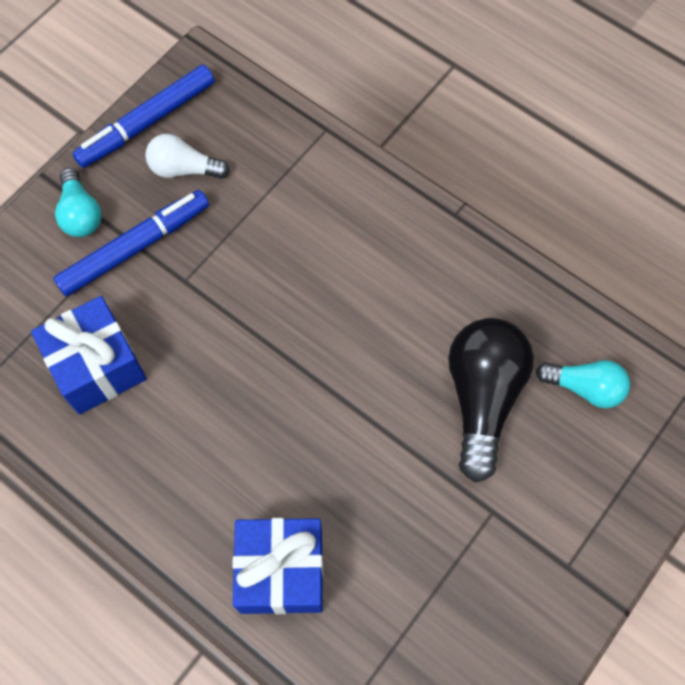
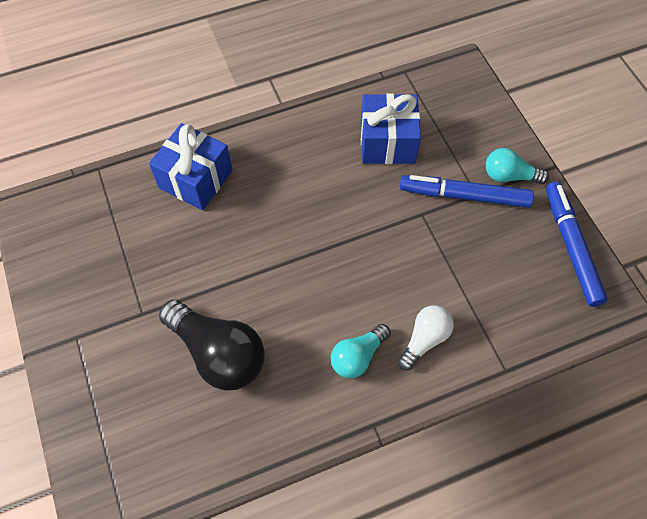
camera: 120 degrees right, 5 degrees down
(135, 247) = (464, 196): blue marker -> blue marker turned 105 degrees clockwise
(184, 169) = (516, 253): white light bulb -> white light bulb (424, 339)
(584, 387) = (177, 430): turquoise light bulb -> turquoise light bulb (358, 356)

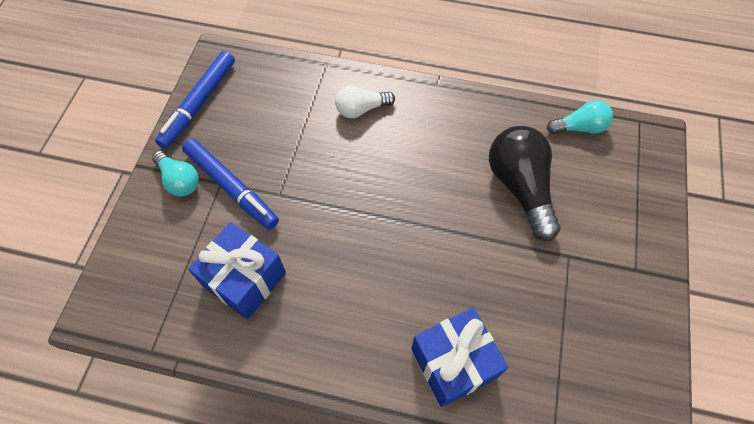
camera: 145 degrees left, 0 degrees up
(358, 356) = (417, 126): turquoise light bulb -> turquoise light bulb (579, 127)

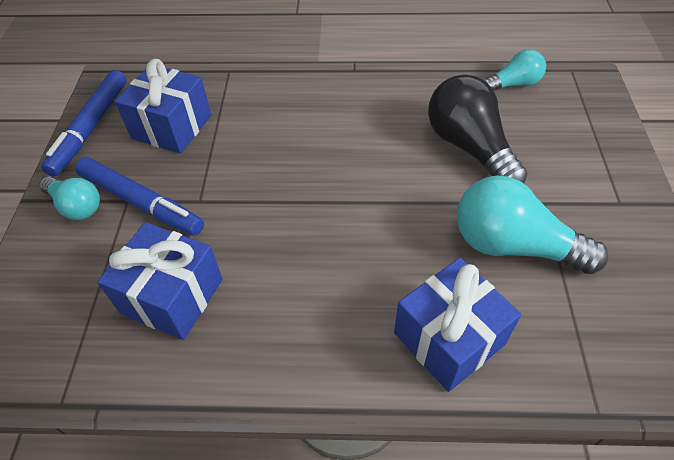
camera: 10 degrees left, 10 degrees down
(267, 115) = (172, 127): none -> blue gift
(361, 109) = (277, 104): white light bulb -> none
(530, 292) = (513, 246): none -> turquoise light bulb

